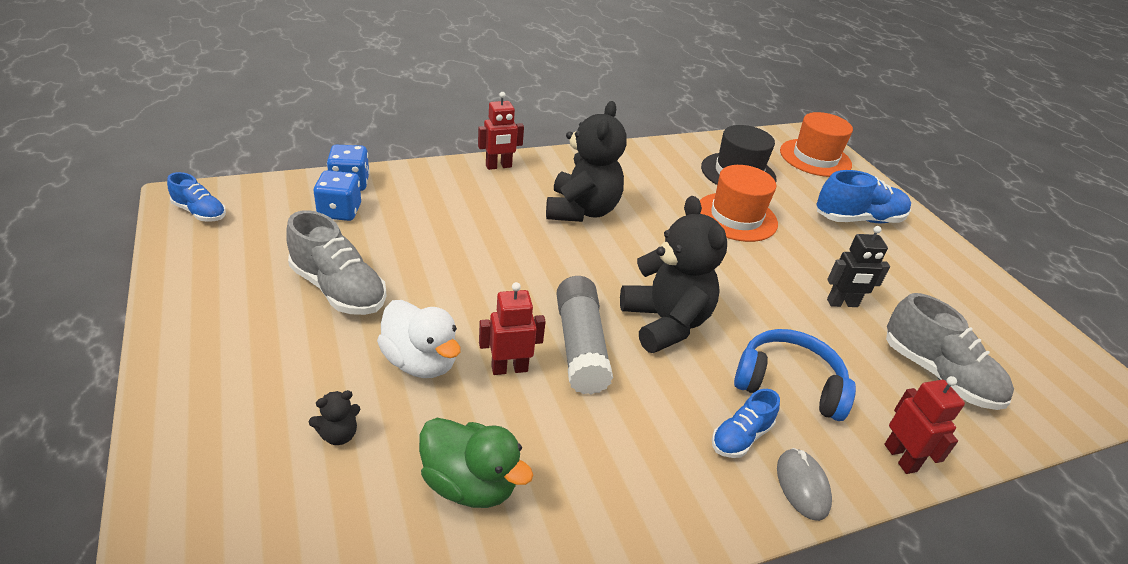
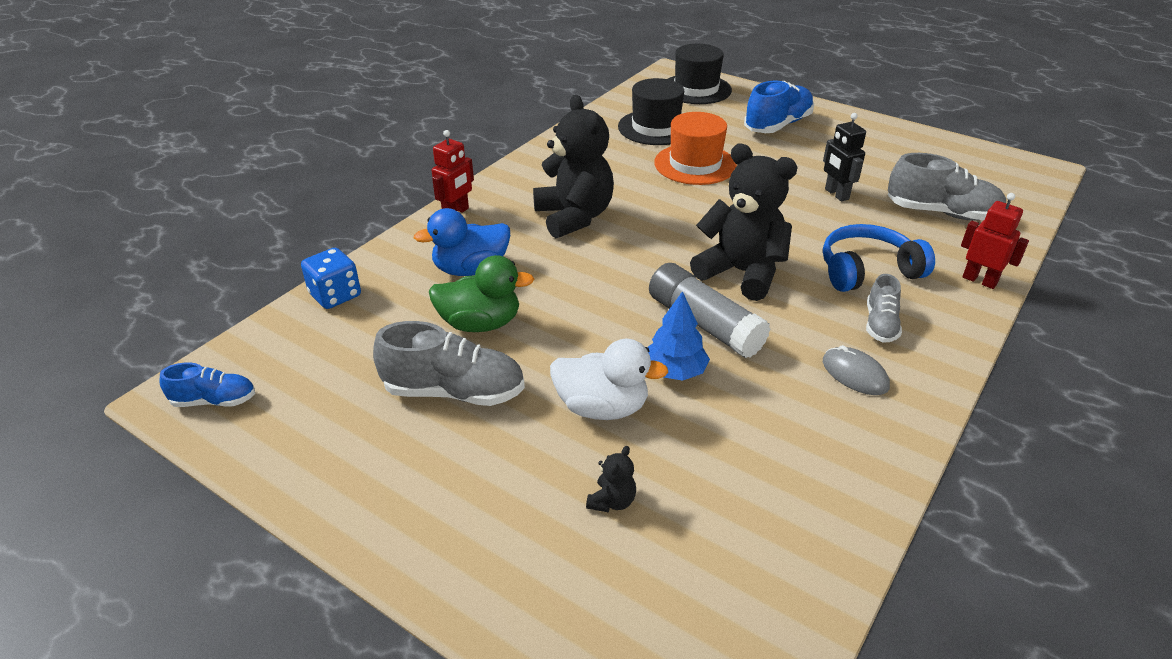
camera: 30 degrees left, 0 degrees up
(339, 211) = (361, 325): blue dice -> none
(458, 211) = (471, 269): none -> blue duck
(470, 484) = (753, 470): green duck -> green duck (480, 324)
(509, 368) = (675, 371): red robot -> blue tree
(740, 437) = (880, 324): blue shoe -> grey shoe
(802, 486) = (949, 333): grey mouse -> grey mouse (855, 374)
(815, 158) = (696, 89): orange hat -> black hat
(842, 303) = (836, 194): black robot -> black robot turned 105 degrees clockwise

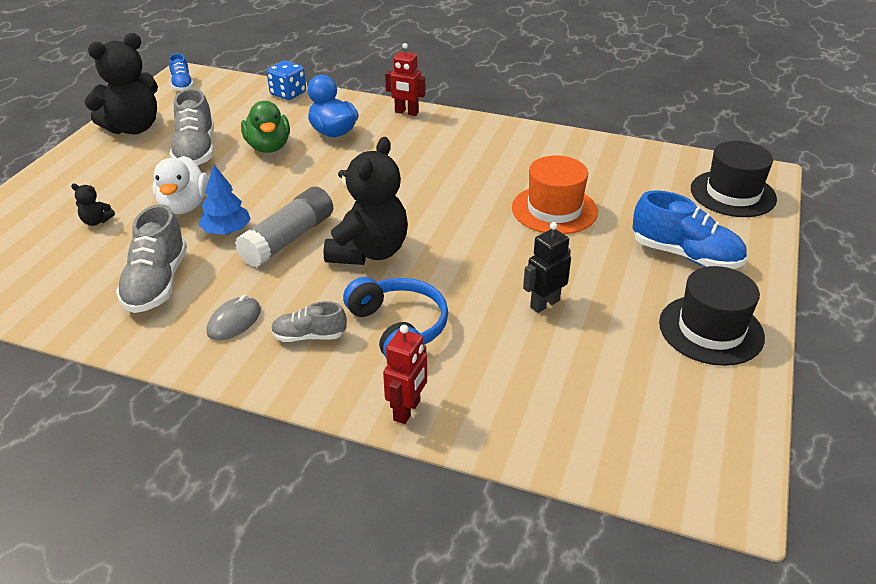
camera: 75 degrees right, 0 degrees up
(574, 217) = (424, 161): black teddy bear -> black teddy bear (133, 128)
(655, 127) = (617, 179): black hat -> black hat (711, 330)
(941, 213) = (544, 386): grey shoe -> grey shoe (157, 283)

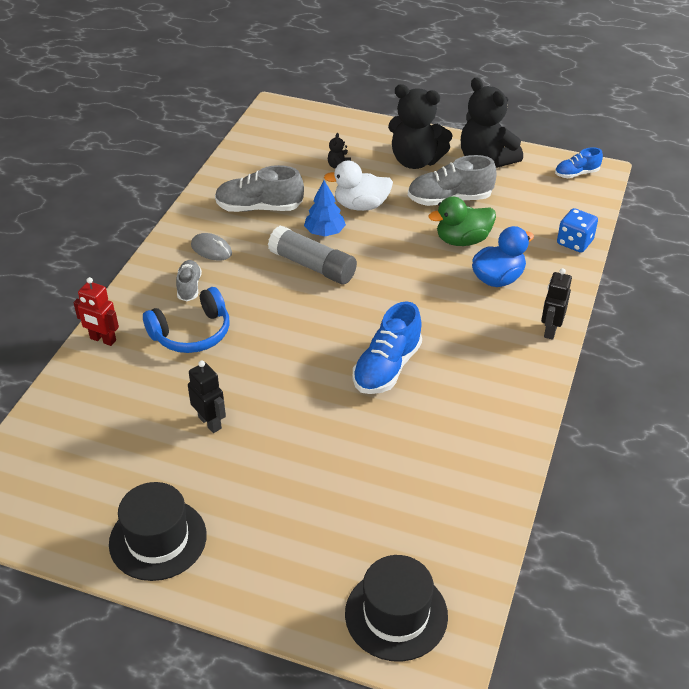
camera: 90 degrees right, 5 degrees up
(369, 252) = (292, 313): black teddy bear -> black teddy bear (415, 161)
(406, 112) = (550, 330): red robot -> black robot
(554, 210) = (359, 441): orange hat -> none
(685, 255) = (274, 541): blue shoe -> blue shoe (387, 368)

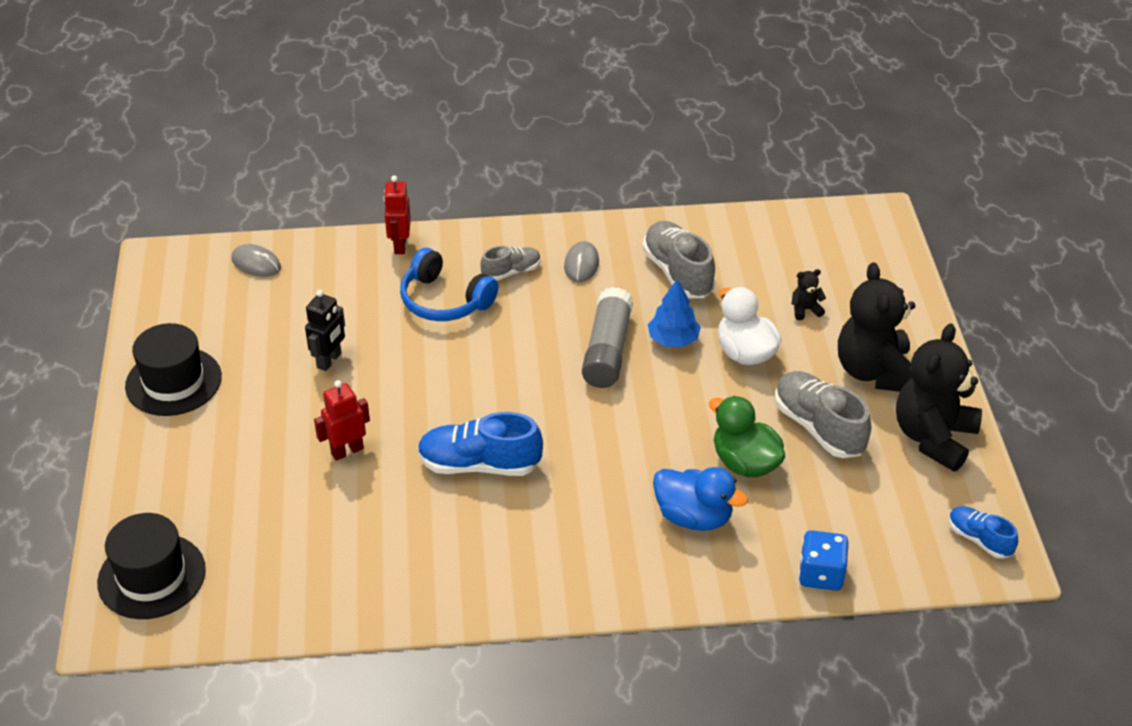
camera: 65 degrees right, 0 degrees up
(44, 438) = (256, 263): none -> grey mouse
(324, 440) = (347, 451): none -> red robot
(550, 330) = (629, 592): black robot -> none

